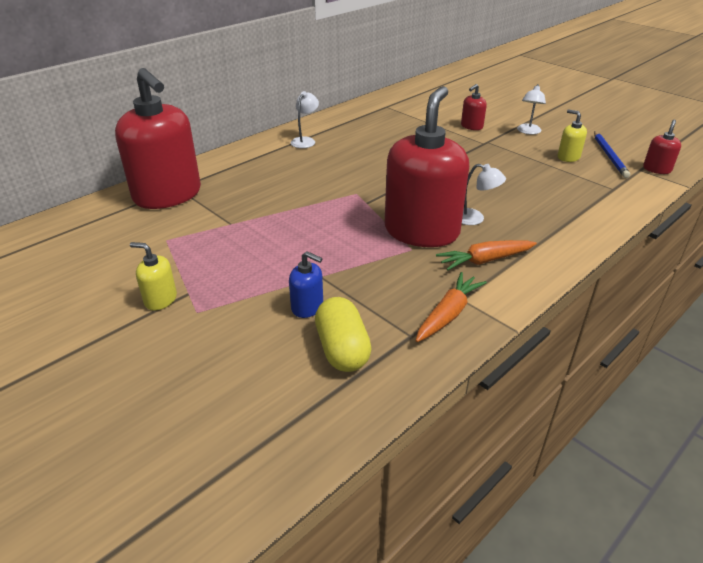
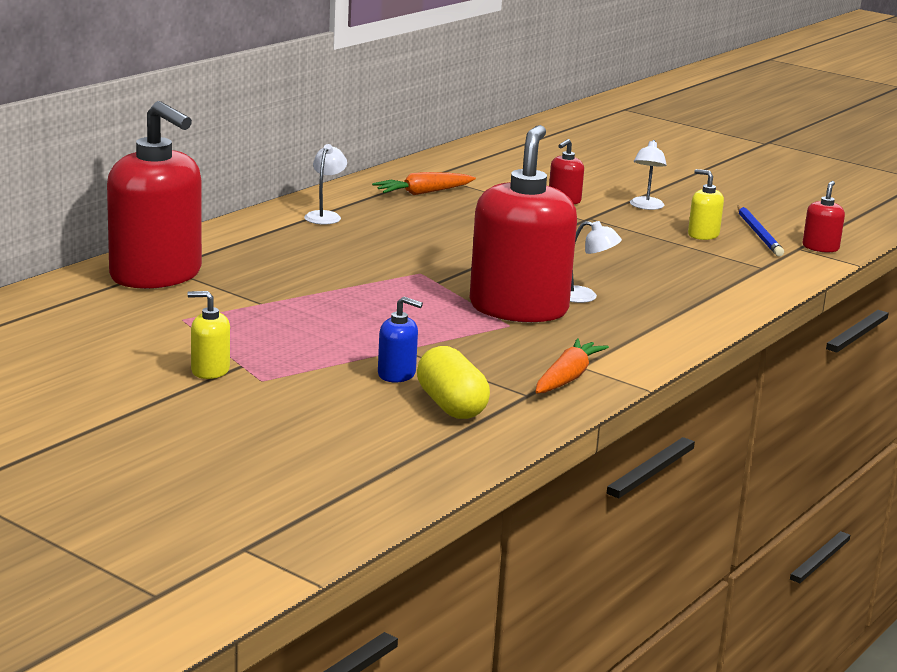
camera: 10 degrees left, 15 degrees down
(485, 260) = (603, 334): orange carrot -> orange carrot (423, 193)

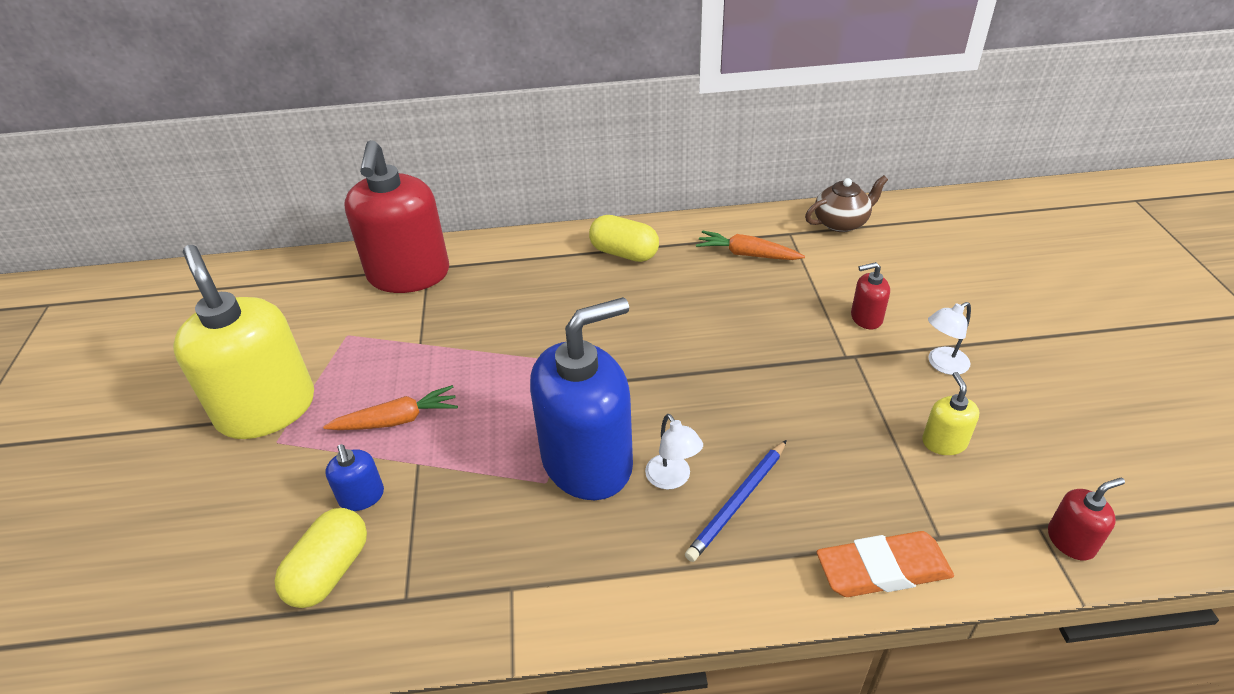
camera: 50 degrees right, 20 degrees up
(210, 370) = (267, 409): yellow soap dispenser -> yellow soap dispenser, size x2.40
(325, 216) = (624, 253): white lamp -> yellow capsule
(458, 161) = (841, 222): none -> brown teapot
(518, 309) = (587, 462): red soap dispenser -> blue soap dispenser
(567, 378) = (472, 598): orange carrot -> orange carrot (397, 420)
(757, 287) = (882, 570): none -> orange eraser
(758, 234) = (1019, 473): blue pencil -> blue pencil (738, 502)

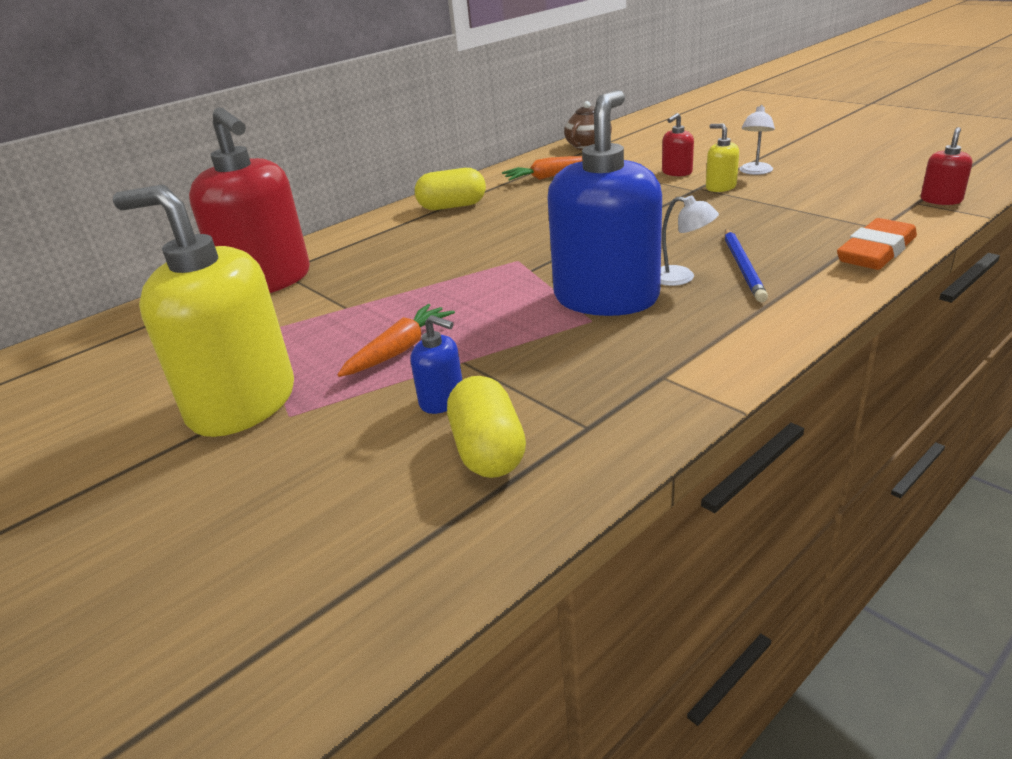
camera: 35 degrees left, 10 degrees down
(944, 442) = (812, 196): yellow soap dispenser -> yellow soap dispenser (720, 187)

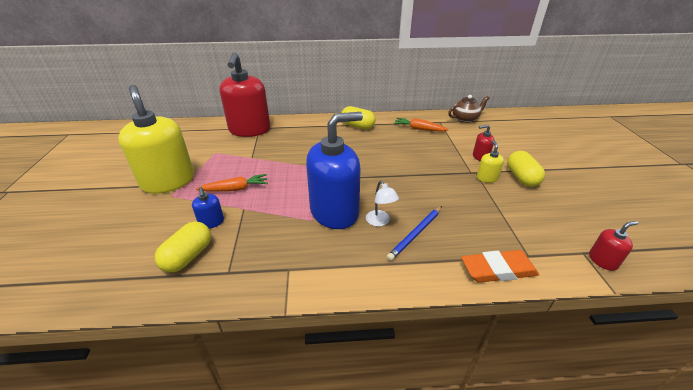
camera: 35 degrees right, 5 degrees up
(755, 172) = (521, 178): white lamp -> yellow capsule

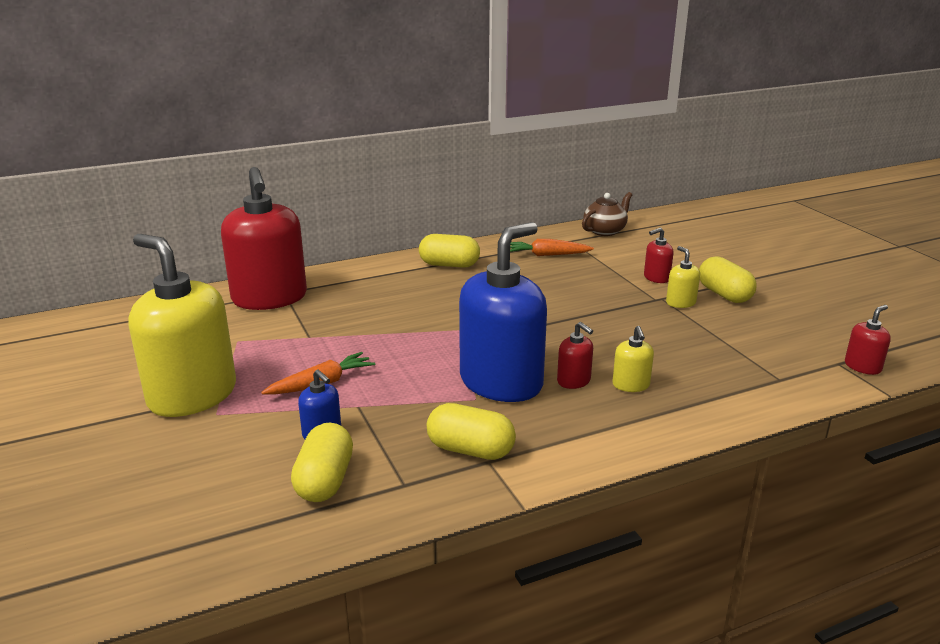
camera: 20 degrees left, 10 degrees down
(283, 257) = (470, 450): none -> yellow capsule
(380, 221) = (574, 381): white lamp -> red soap dispenser
(416, 234) = (631, 385): blue pencil -> yellow soap dispenser
(498, 270) = (754, 401): orange eraser -> none

